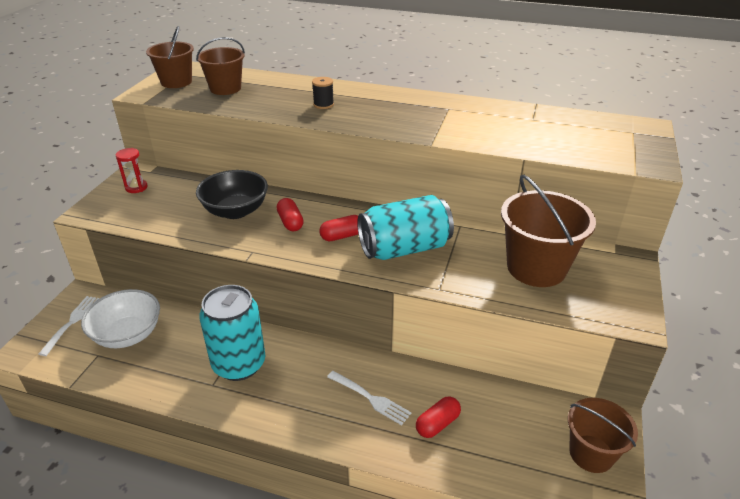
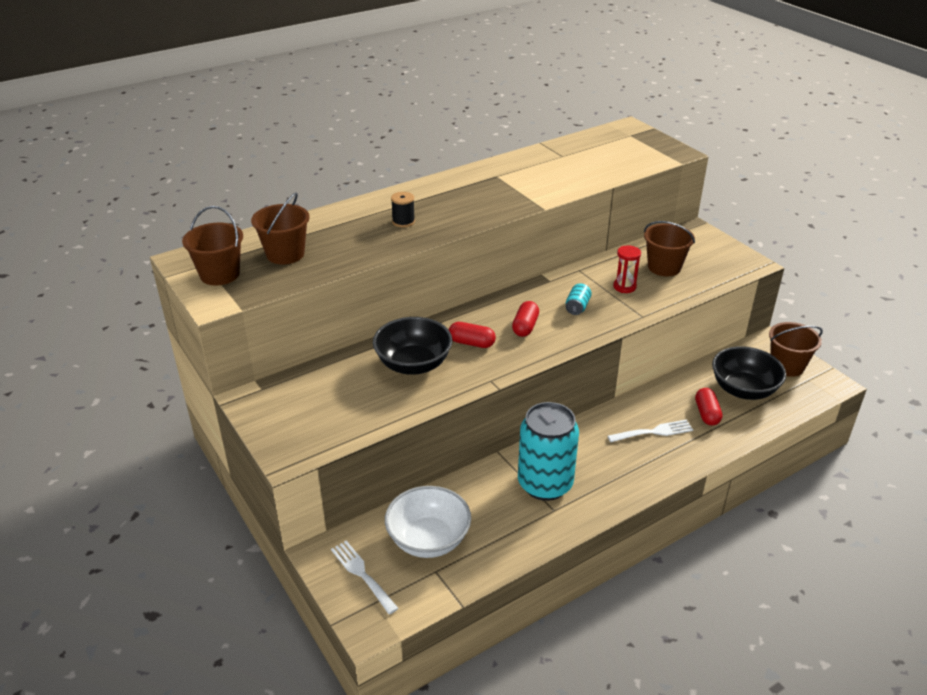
camera: 50 degrees left, 0 degrees up
(136, 187) = (283, 408): red hourglass -> red hourglass (624, 287)
(404, 248) = (577, 307): turquoise can -> turquoise can, size x0.40
(507, 435) = (743, 390): none -> black bowl
(536, 268) = (664, 267): brown bucket -> brown bucket, size x0.65

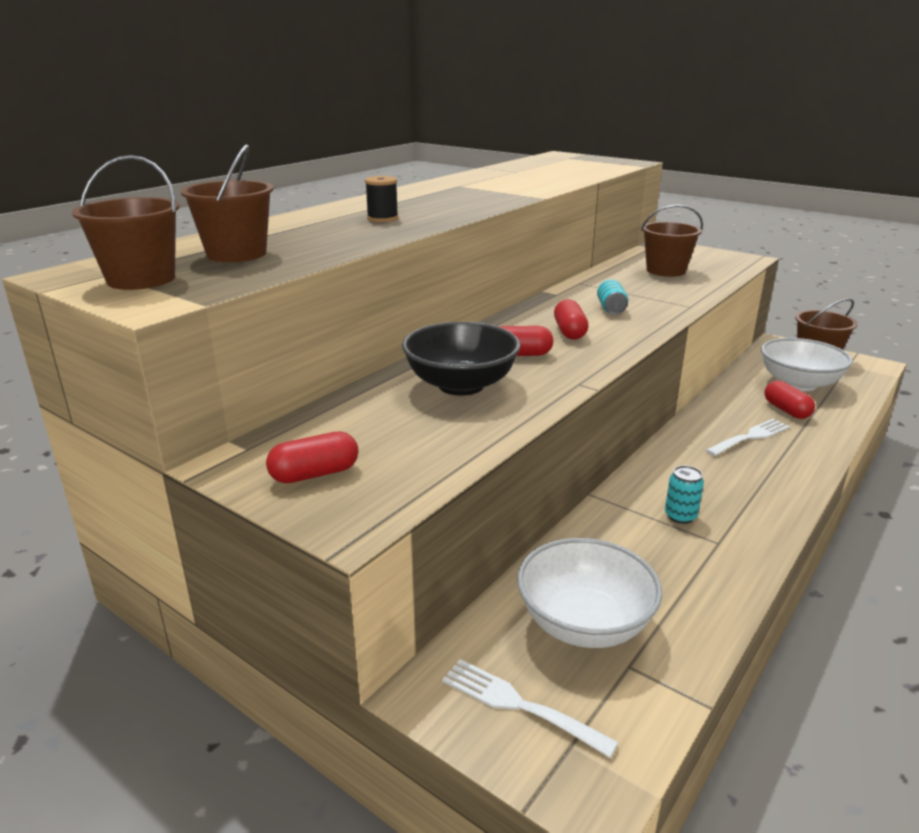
camera: 20 degrees left, 10 degrees down
(288, 417) = (314, 474): none -> red capsule
(545, 484) = (680, 516): turquoise can -> turquoise can, size x0.40
(624, 287) = (643, 288): red hourglass -> none
(743, 390) = (798, 384): black bowl -> white bowl

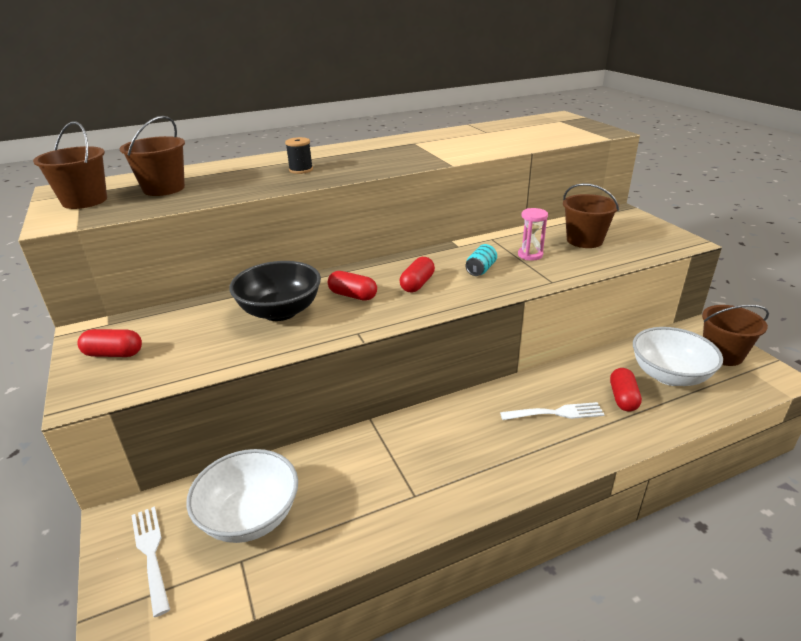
camera: 30 degrees right, 5 degrees up
(637, 289) = (530, 255): none -> pink hourglass
(680, 516) = (412, 462): turquoise can -> none

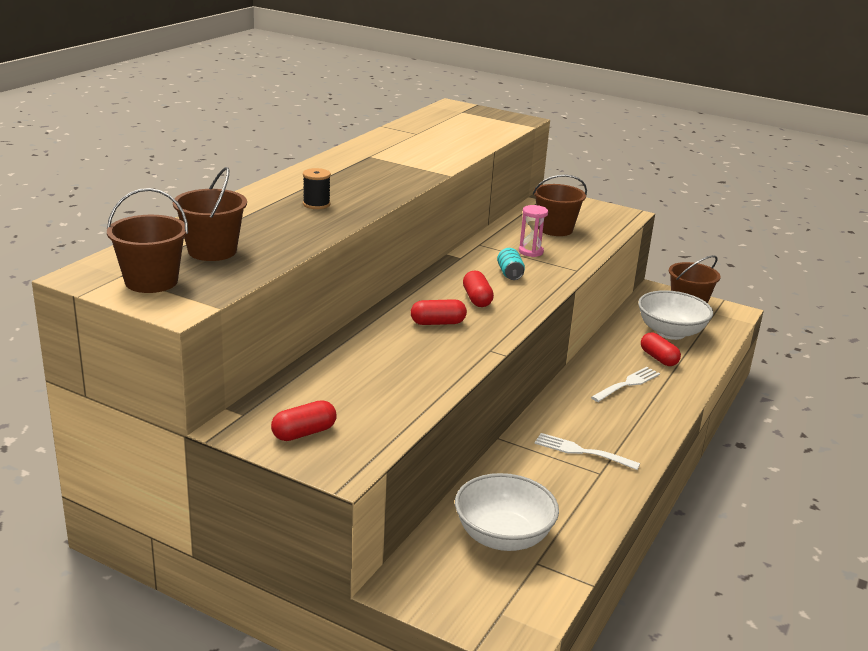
camera: 40 degrees left, 5 degrees down
(151, 553) = (463, 591): white fork -> white fork (582, 451)
(280, 311) = (396, 353): black bowl -> none

